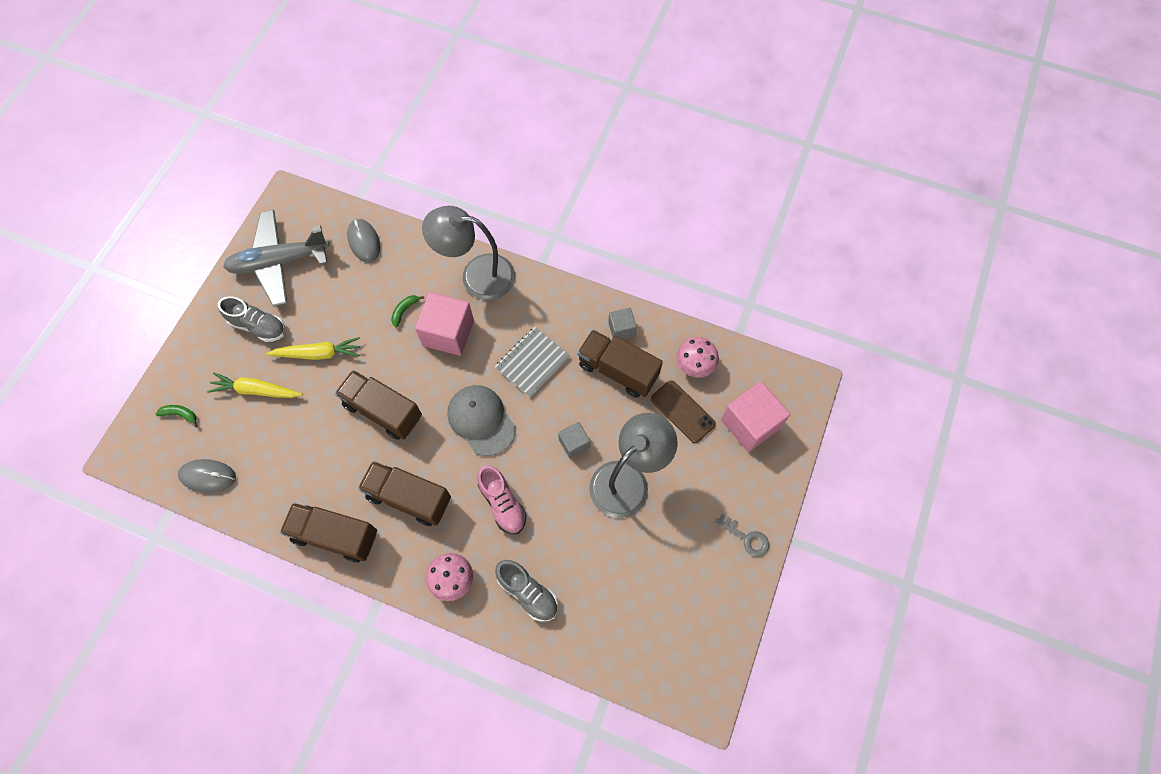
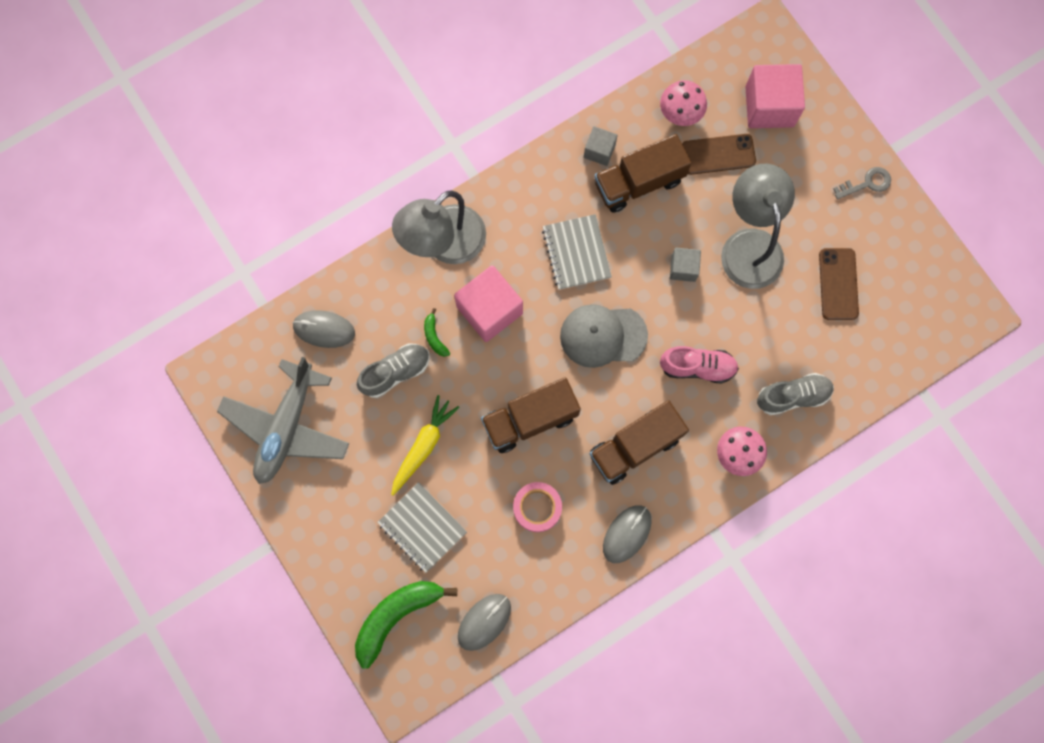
camera: 55 degrees left, 10 degrees up
(180, 414) = (397, 616): green banana -> green banana, size x2.25
(256, 390) = (422, 527): yellow carrot -> grey notebook
(258, 326) = (349, 488): grey shoe -> grey shoe (395, 372)
(318, 458) = (537, 507): none -> pink tape
(335, 535) = (626, 534): brown truck -> grey mouse
(646, 569) = (838, 284): none -> brown phone

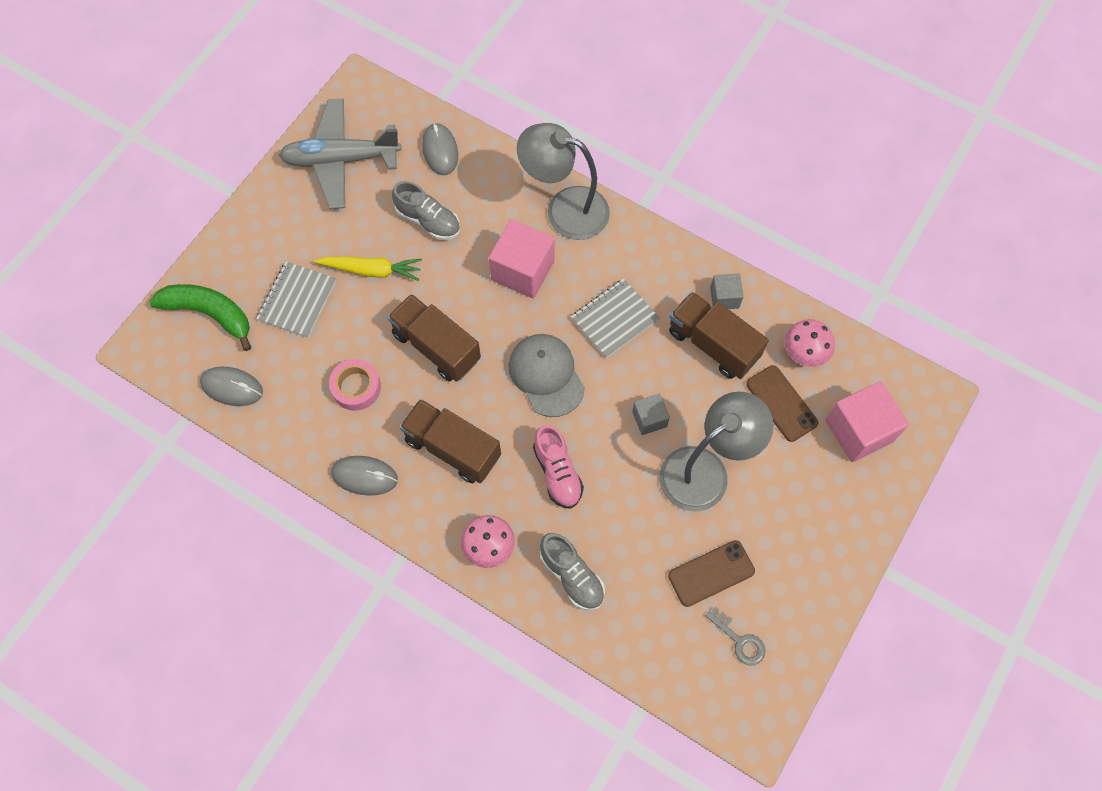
camera: 65 degrees right, 10 degrees down
(434, 336) = (476, 237): green banana -> none
(867, 183) = (833, 559): grey key -> grey key (739, 640)

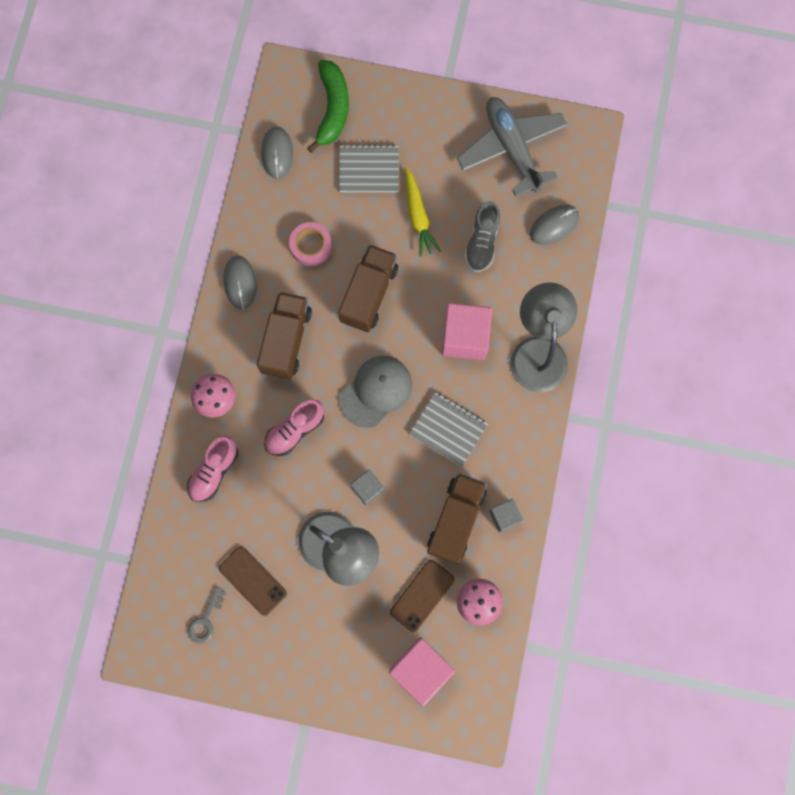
camera: 70 degrees right, 10 degrees up
(572, 576) = (214, 471): grey shoe -> pink shoe

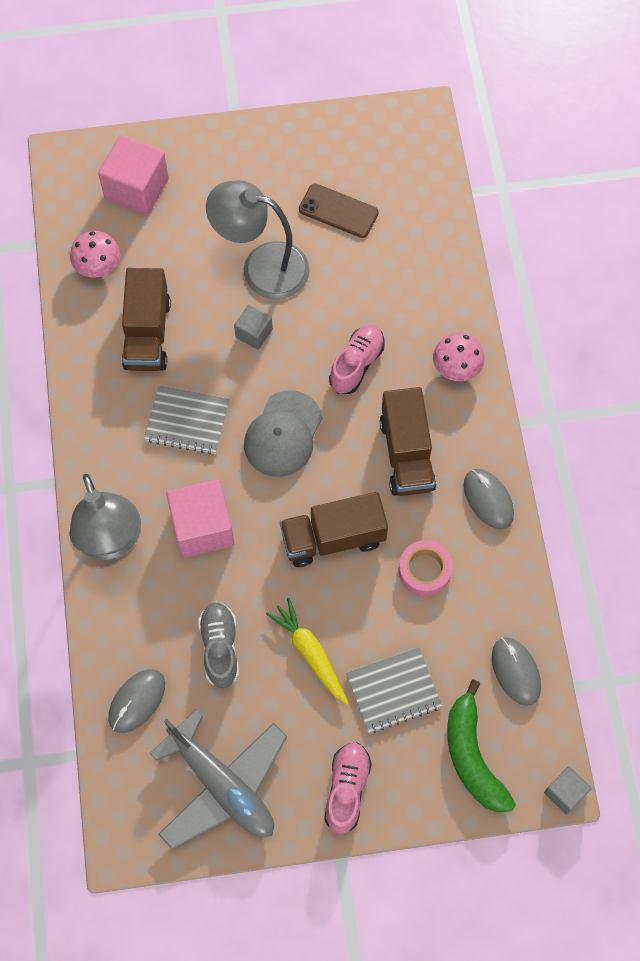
camera: 160 degrees right, 10 degrees down
(206, 620) = (370, 163): grey key -> none
(214, 471) = (425, 296): pink shoe -> pink shoe (347, 789)
(369, 294) = (333, 538): brown truck -> brown truck turned 75 degrees clockwise
(422, 595) = (158, 253): brown phone -> none
(504, 516) = (95, 354): grey cube -> grey cube (565, 793)

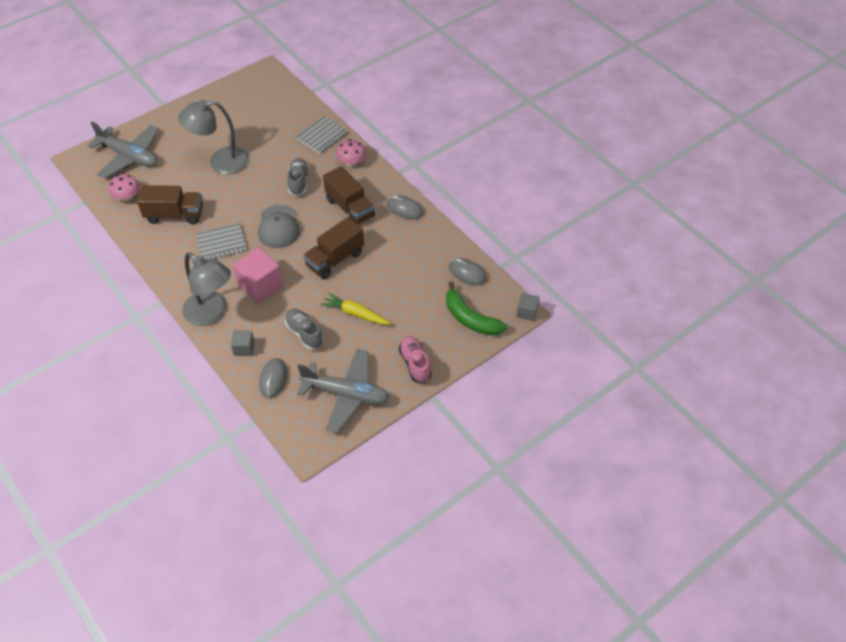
camera: 30 degrees left, 15 degrees down
(137, 189) = (129, 156): pink cube -> grey plane
(147, 334) = (174, 215): brown truck -> brown truck turned 60 degrees counterclockwise
(254, 333) = (234, 191): grey cube -> grey cube (244, 348)
(338, 211) = (247, 124): brown phone -> none
(356, 364) = (299, 182): pink shoe -> grey shoe
(393, 691) = (411, 310): grey notebook -> grey notebook (322, 136)
(424, 570) = (392, 252): pink tape -> none

